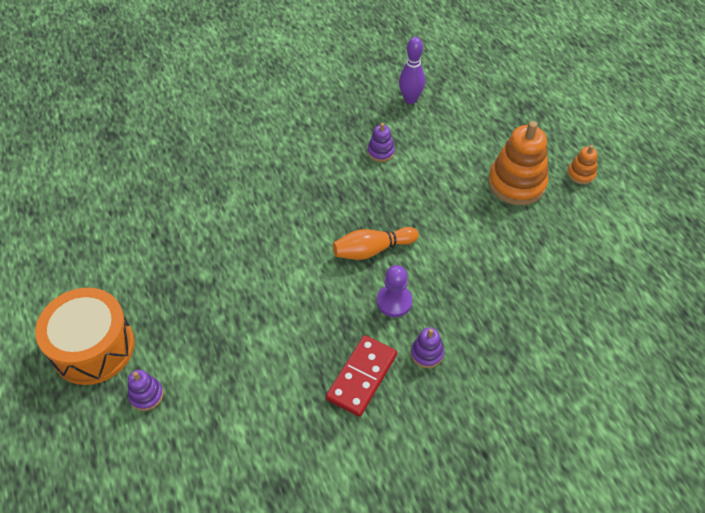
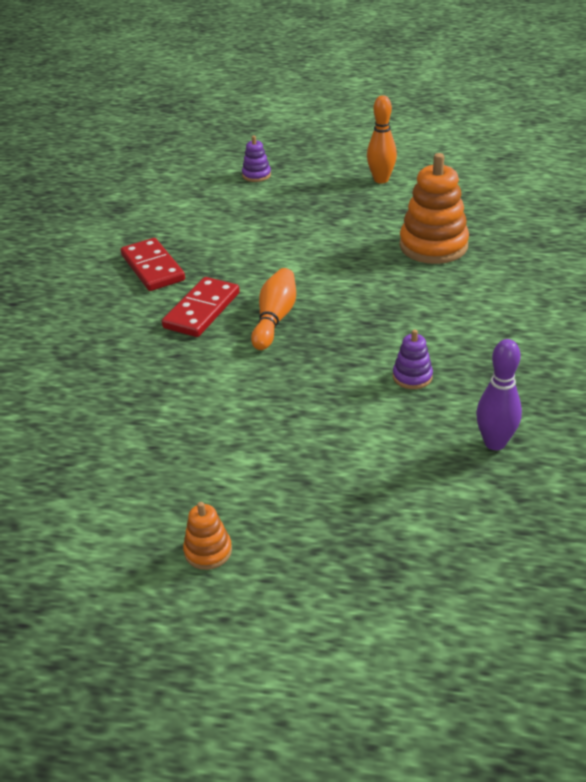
camera: 125 degrees right, 15 degrees down
(93, 347) = (324, 163): orange drum -> none
(113, 282) = (381, 180): none -> orange bowling pin
(394, 301) = (201, 310): purple pawn -> red domino
(426, 353) = (129, 309): purple stacking toy -> none
(516, 183) = (255, 473): orange stacking toy -> orange stacking toy (433, 246)

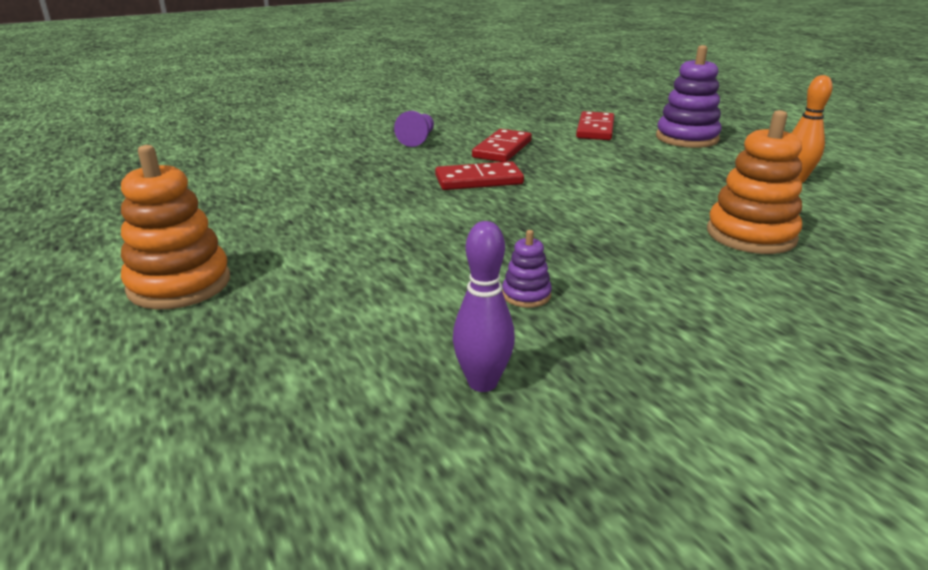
camera: 50 degrees right, 10 degrees down
(60, 301) = (418, 139): none -> purple pawn
(177, 202) = (595, 129): none -> red domino
(208, 551) = (179, 284): orange stacking toy -> orange stacking toy, size x2.06
(256, 175) = (687, 138): purple stacking toy -> purple stacking toy, size x2.06
(275, 319) = (512, 207): orange bowling pin -> none

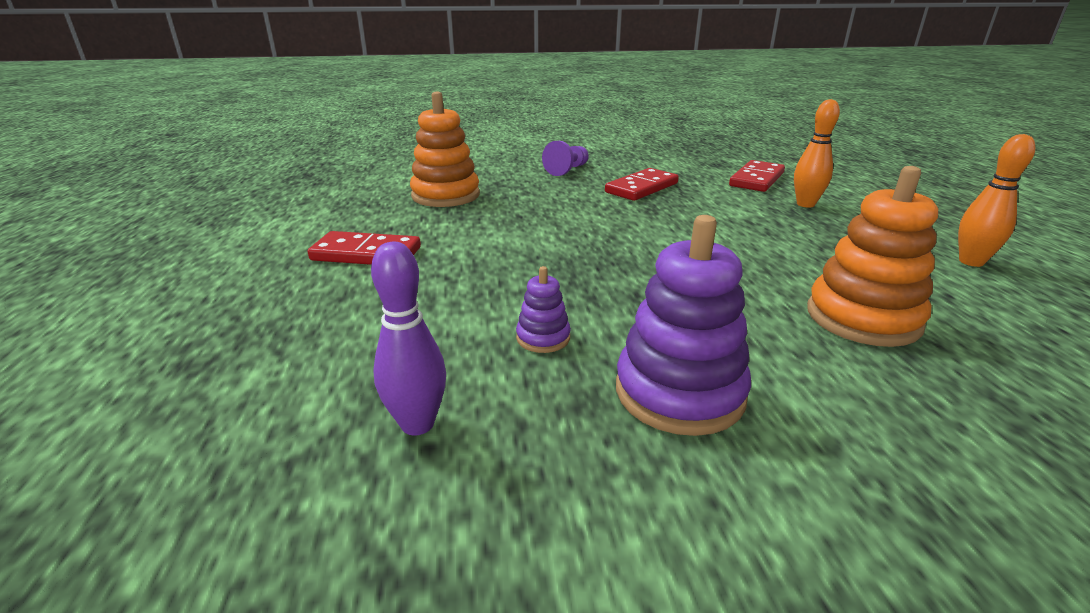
camera: 20 degrees right, 0 degrees up
(179, 284) = (252, 268): orange stacking toy -> orange stacking toy (446, 195)
(479, 180) = (593, 214): red domino -> red domino (366, 254)
(650, 147) = (805, 204): none -> orange bowling pin
(687, 138) = (858, 199): purple stacking toy -> purple stacking toy (679, 392)

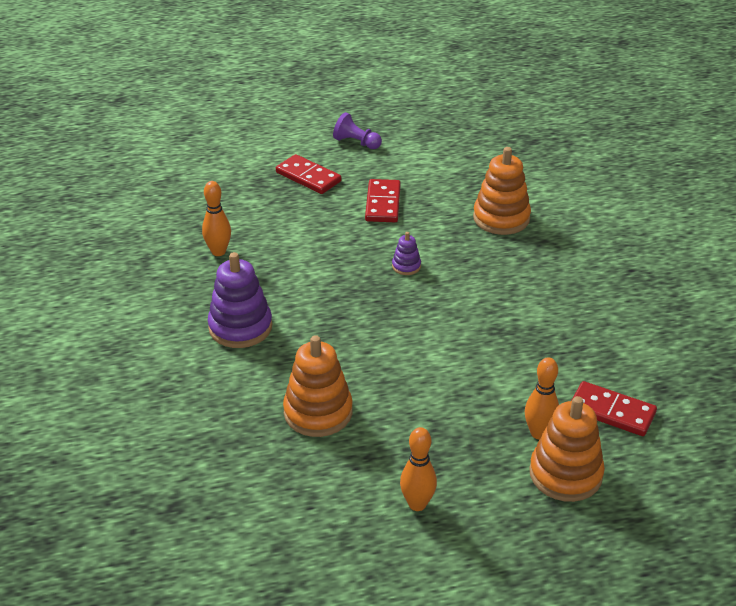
camera: 85 degrees right, 10 degrees up
(417, 424) = (218, 252): purple bowling pin -> orange bowling pin
(543, 338) = (287, 282): purple stacking toy -> purple stacking toy (406, 266)
(567, 170) = (596, 280): purple pawn -> purple pawn (356, 143)
(641, 188) = (556, 327): red domino -> red domino (308, 177)
(854, 199) = (565, 474): none -> orange stacking toy

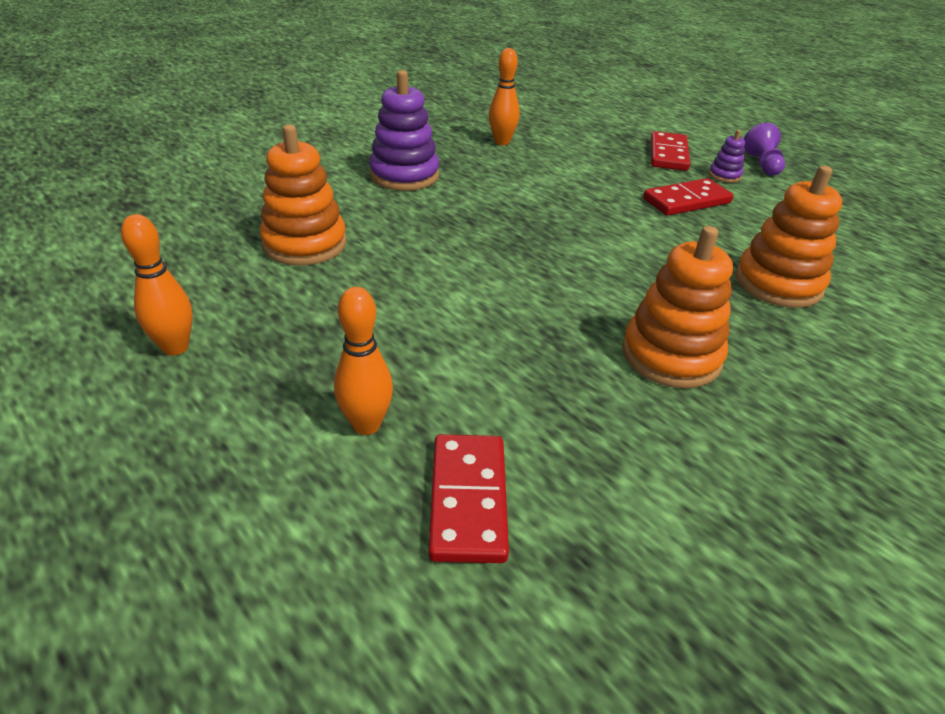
camera: 60 degrees right, 0 degrees up
(406, 266) = (599, 239): purple stacking toy -> purple stacking toy (724, 175)
(565, 474) = (288, 478): orange stacking toy -> orange stacking toy (671, 355)

